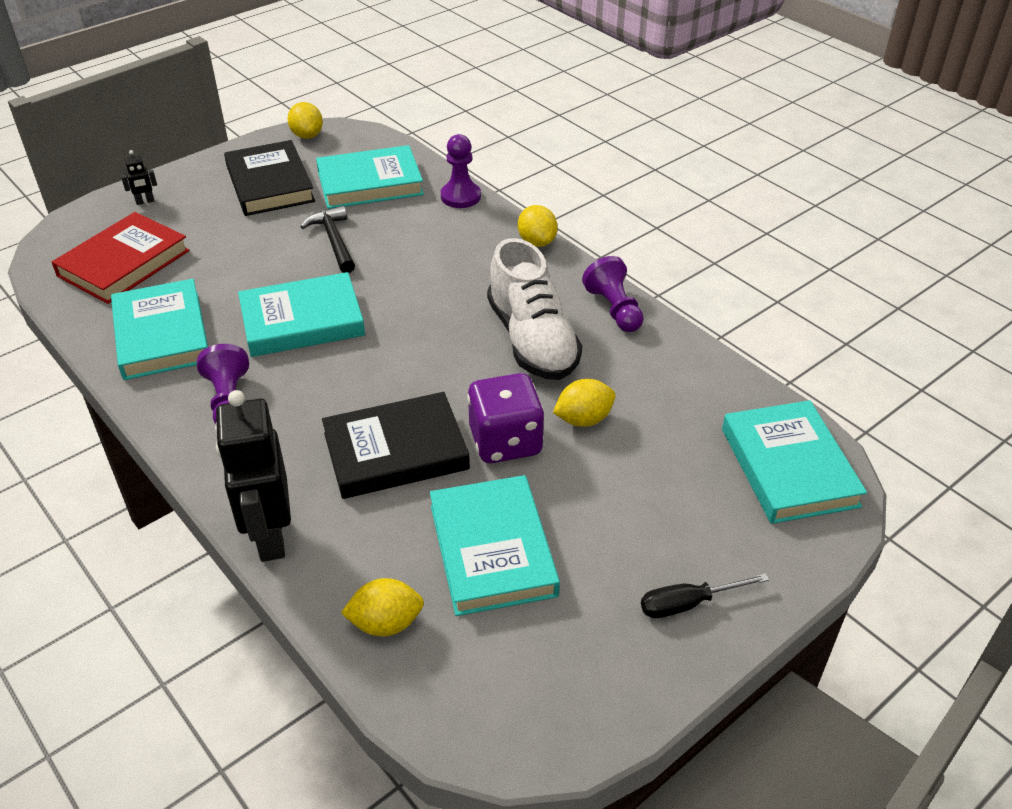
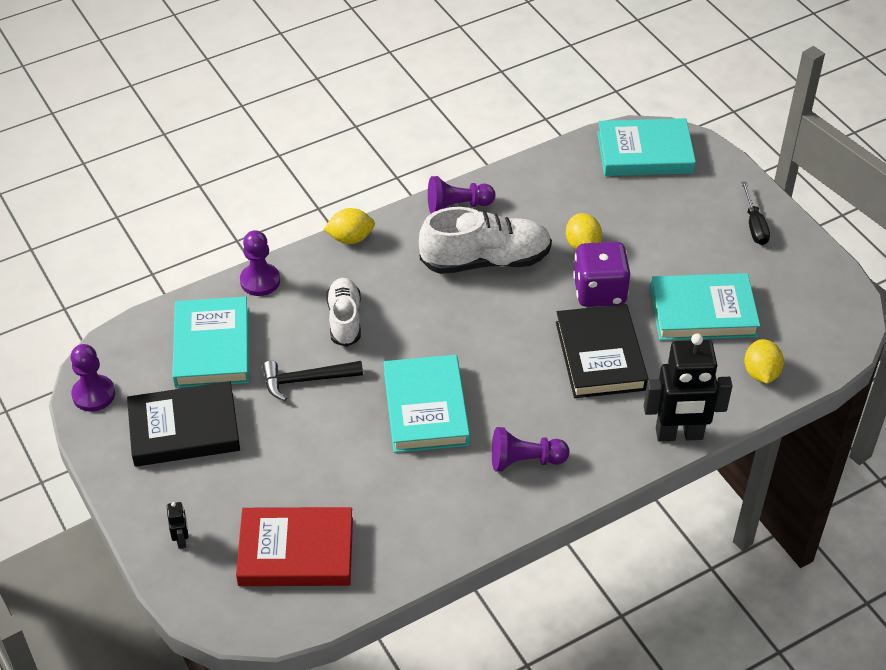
camera: 80 degrees left, 5 degrees up
(124, 263) = (296, 552): red book -> red book turned 45 degrees counterclockwise
(161, 335) = (423, 513): turquoise book -> none
(307, 135) = (93, 394): yellow lemon -> purple pawn
(419, 253) = (344, 319): none -> white shoe

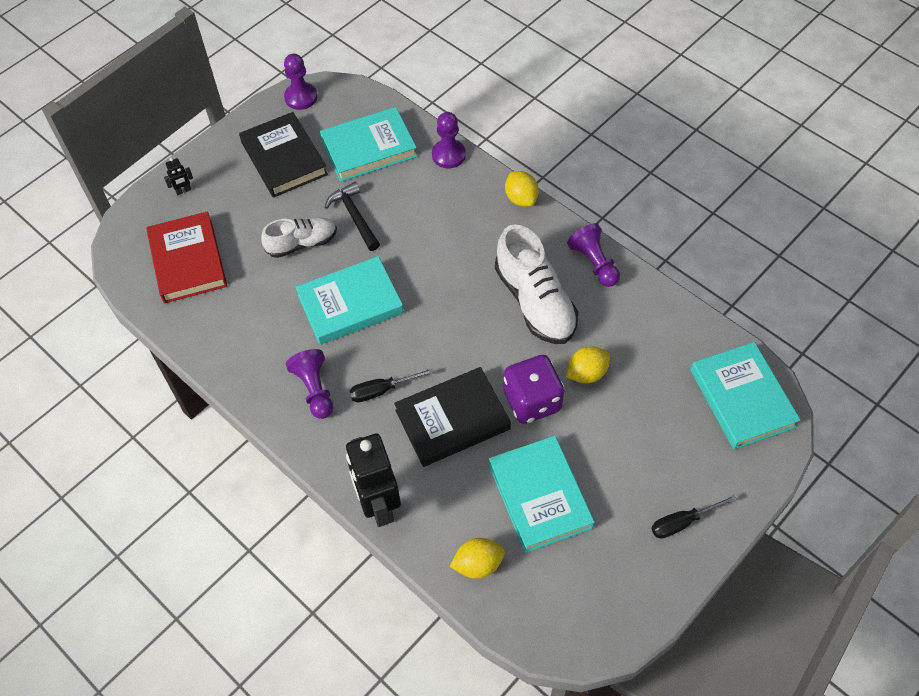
camera: 75 degrees right, 10 degrees up
(344, 319) = (427, 222): white shoe -> white shoe (302, 243)
(546, 404) = (382, 390): none -> black screwdriver

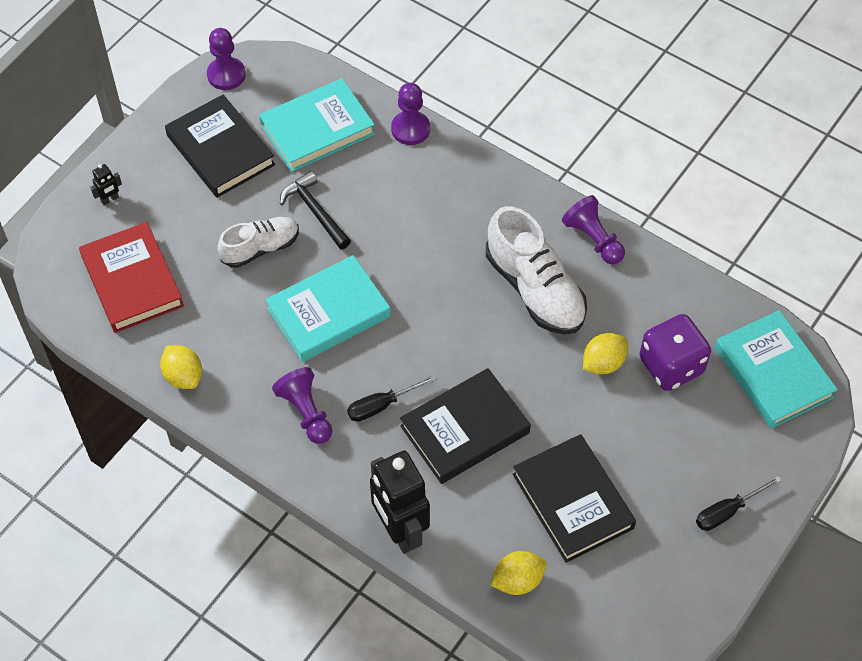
camera: 10 degrees left, 0 degrees up
(521, 198) = (501, 173): yellow lemon -> yellow lemon (183, 376)
(532, 401) = (548, 400): purple dice -> purple dice (671, 366)
(540, 496) = (573, 501): turquoise book -> black book

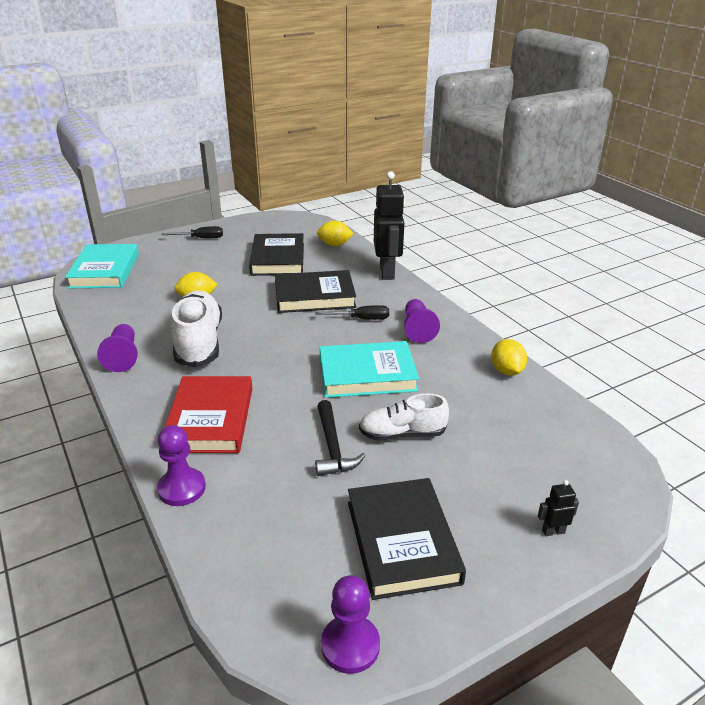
camera: 155 degrees left, 25 degrees down
(132, 281) = (540, 446): red book -> red book (210, 419)
(317, 129) = (278, 525): turquoise book -> none
(671, 366) = (158, 287): purple dice -> none

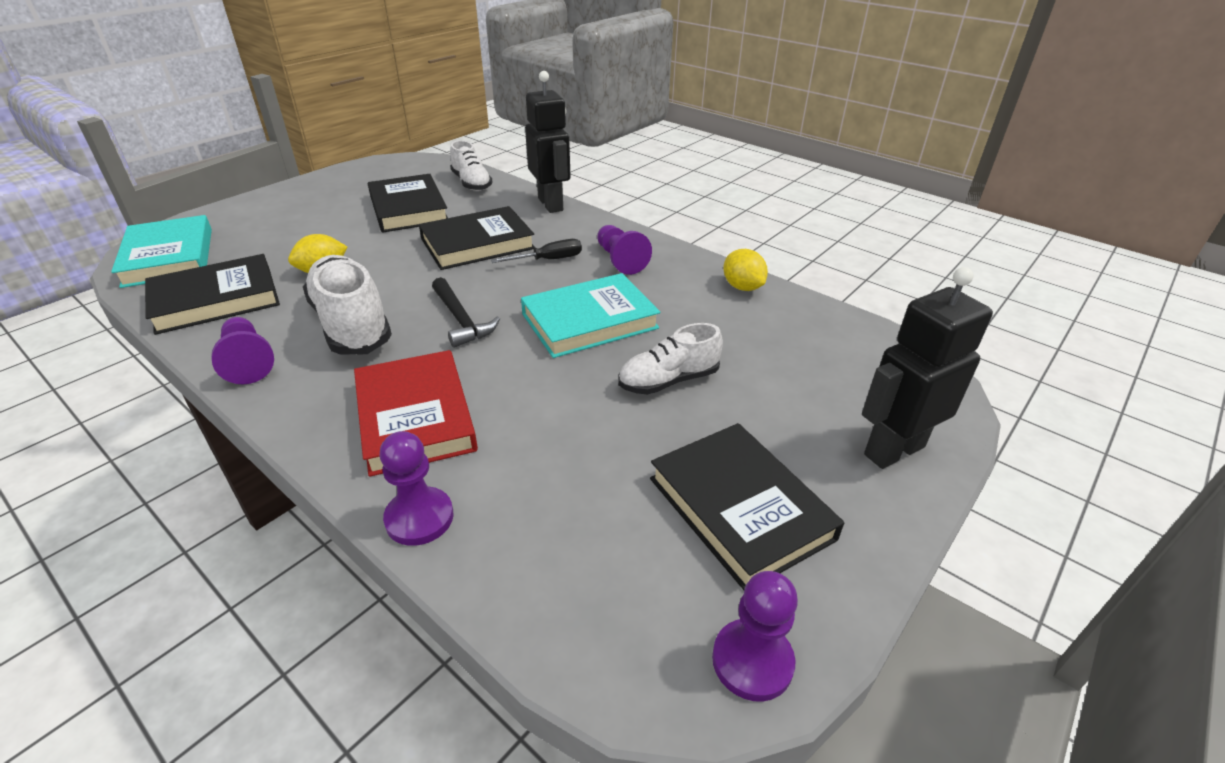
camera: 20 degrees left, 5 degrees up
(121, 307) = (216, 299): none -> black book
(201, 238) = (292, 199): black screwdriver -> none
(332, 447) = (593, 415): black hammer -> black hammer (461, 320)
(334, 245) = (471, 183): yellow lemon -> white shoe
(553, 531) = (893, 450): black robot -> black robot, size x2.44

